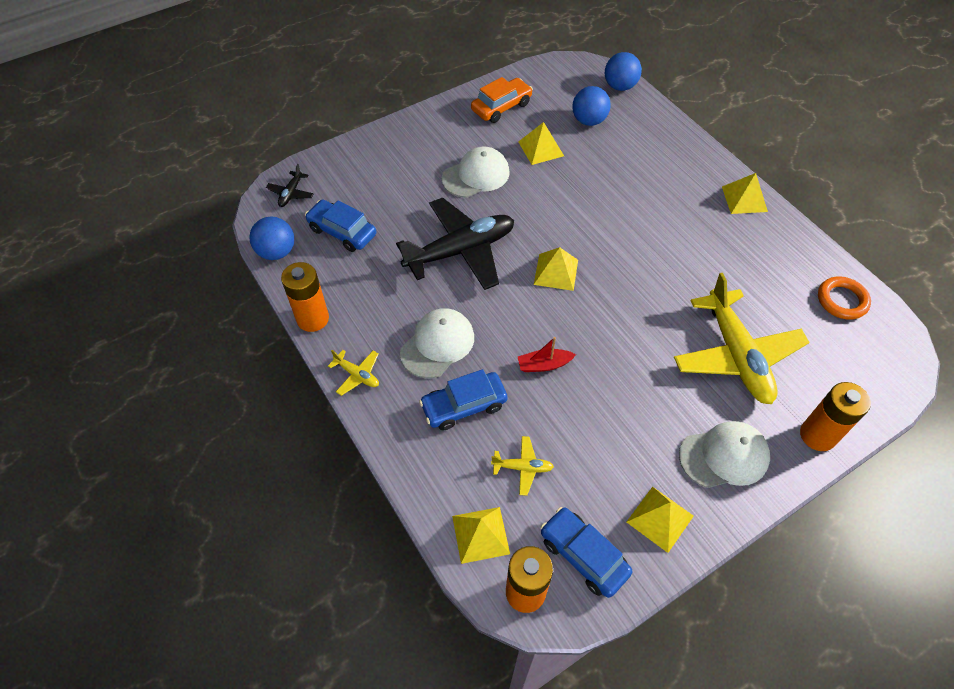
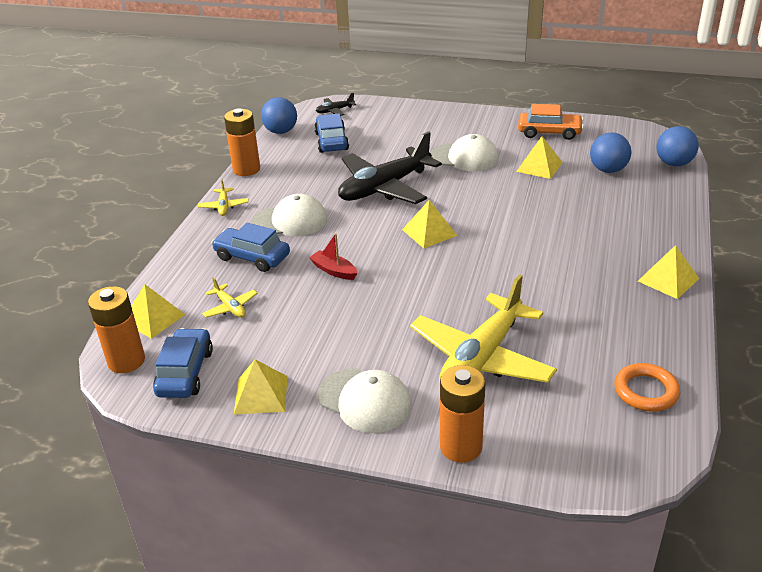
camera: 50 degrees right, 20 degrees down
(460, 251) = (385, 187): black plane -> black plane turned 120 degrees clockwise

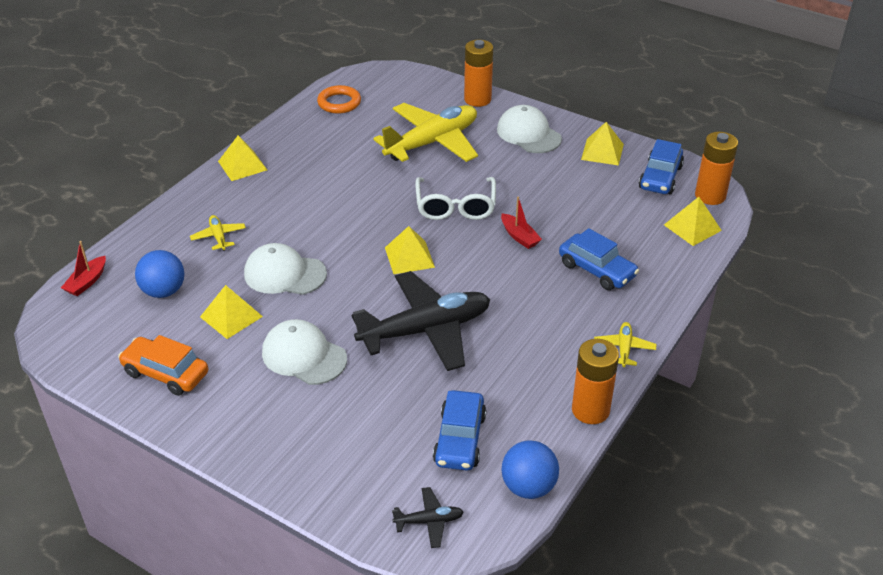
camera: 165 degrees left, 5 degrees up
(230, 307) = (622, 222): yellow plane -> yellow plane (218, 237)
(290, 221) = (549, 307): white cap -> white cap (284, 274)
(411, 286) = (455, 206): none -> white glasses
(674, 163) = (87, 282): blue ball -> red boat

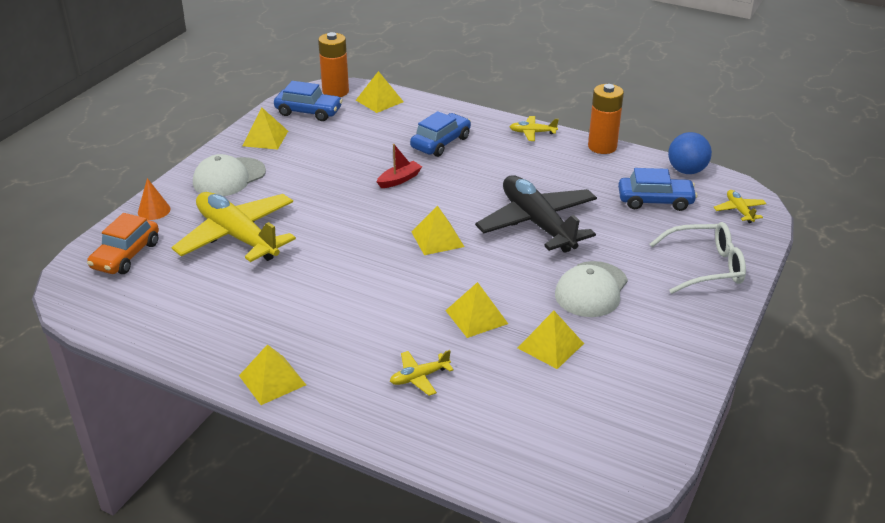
camera: 95 degrees left, 5 degrees down
(87, 282) = (521, 480): red boat -> none
(164, 291) = (523, 405): blue ball -> none
(165, 373) = (646, 378): orange car -> orange car (126, 255)
(284, 274) = (476, 317): white cap -> yellow pyramid
(339, 103) = (137, 313): orange ring -> none
(429, 521) = (739, 210): black plane -> yellow plane
(455, 206) = (354, 216): white glasses -> white glasses (705, 267)
(477, 99) = (154, 210): orange battery -> orange cone

